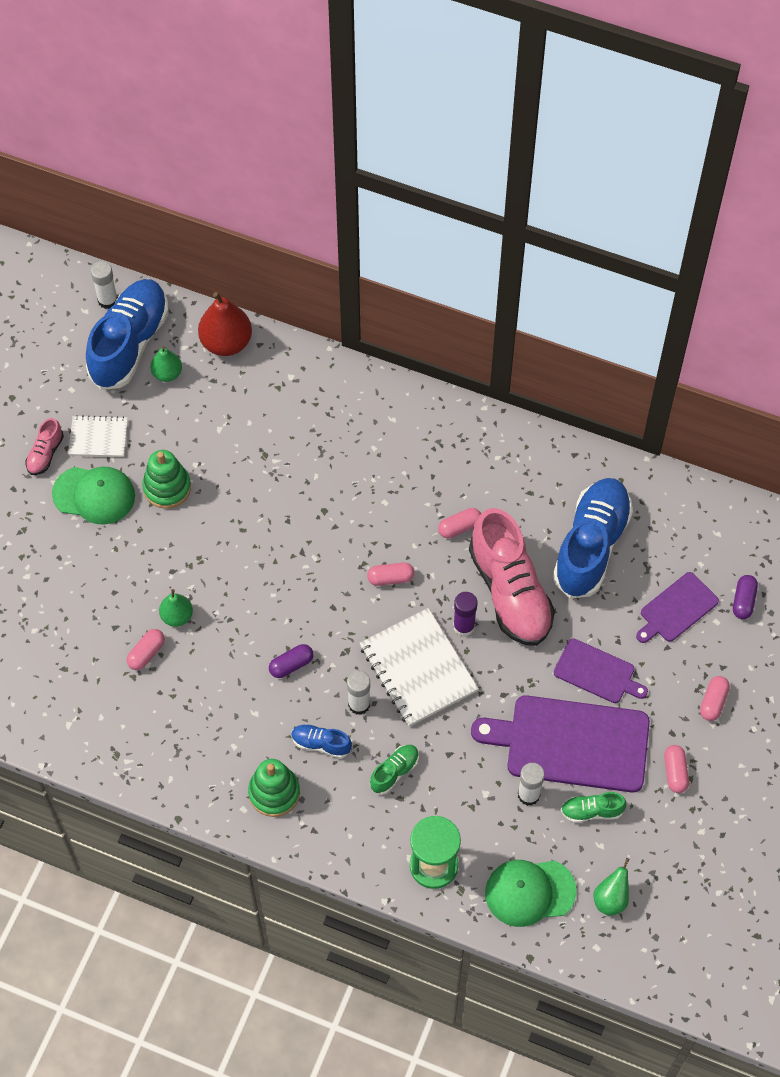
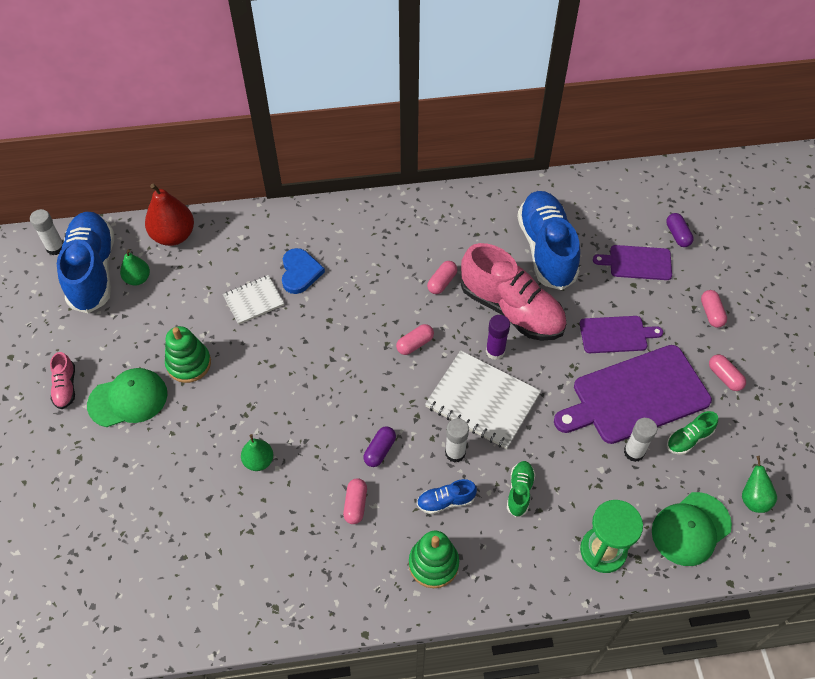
camera: 30 degrees left, 5 degrees down
(98, 437) = (106, 353): white notebook -> white notebook (253, 300)
(146, 653) = (250, 505): pink capsule -> pink capsule (355, 504)
(326, 445) = (300, 272): none -> blue heart
(676, 609) = (637, 262): purple cutting board -> purple cutting board turned 75 degrees clockwise

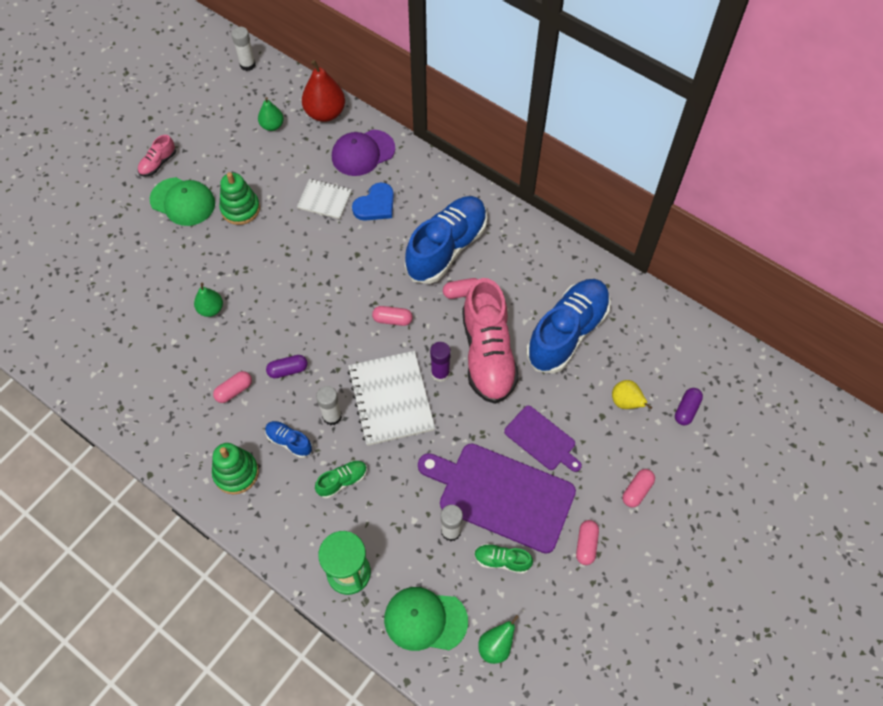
camera: 45 degrees right, 5 degrees up
(93, 271) = (252, 98): blue shoe -> blue shoe (447, 248)
(242, 242) = (363, 153): none -> purple cap
(637, 262) = (626, 402): purple cutting board -> yellow pear

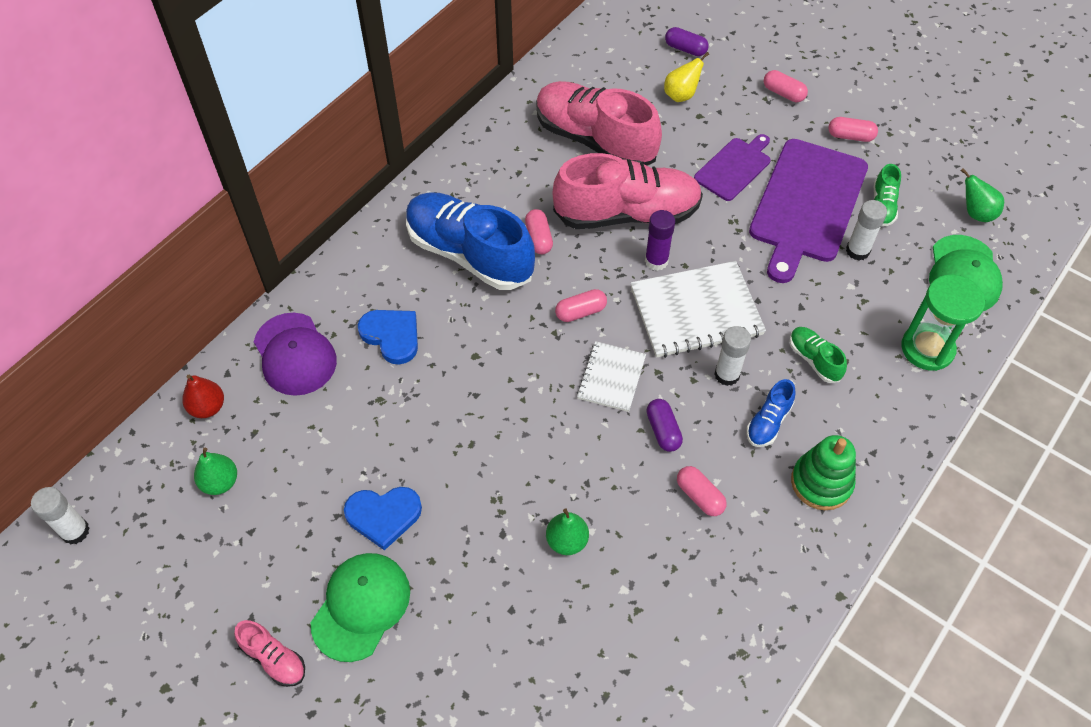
camera: 90 degrees left, 5 degrees down
(240, 209) = (383, 516): green stacking toy -> blue heart
(324, 200) = (377, 400): white notebook -> white notebook (611, 377)
(325, 113) = (207, 407): red pear -> red pear, size x0.59
(392, 320) = (580, 312): pink capsule -> pink capsule turned 60 degrees clockwise
(567, 333) = (594, 140): blue shoe -> pink shoe

